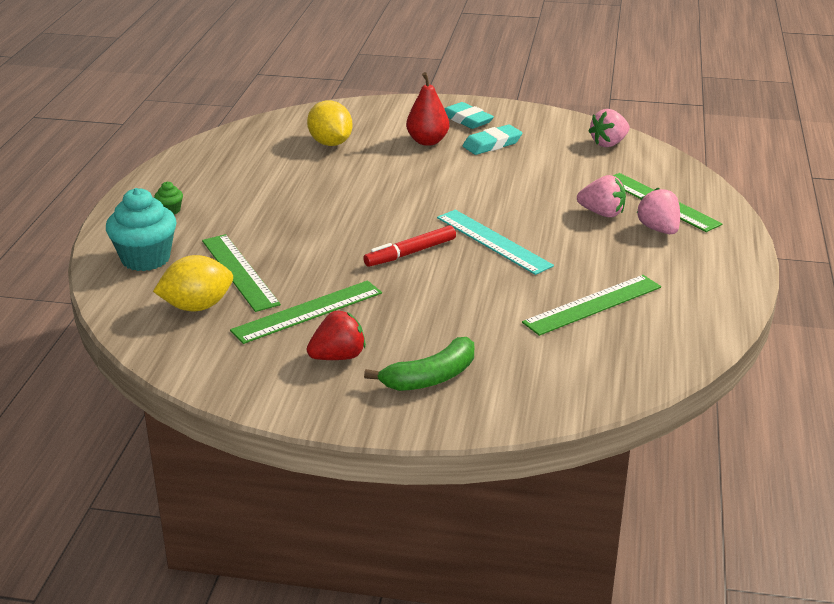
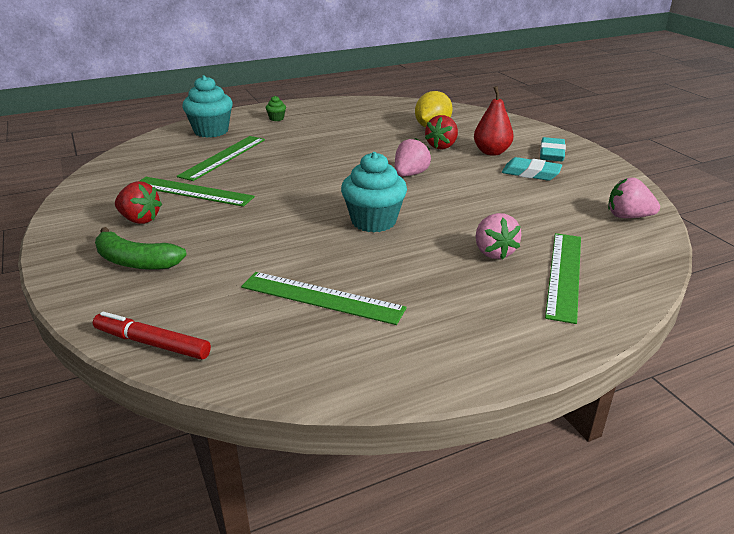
camera: 55 degrees right, 0 degrees up
(197, 306) = (167, 160): yellow lemon -> none
(382, 156) = (442, 146): none -> red strawberry
(410, 253) = (314, 198): red marker -> red marker (152, 343)
(493, 241) = (373, 221): turquoise ruler -> turquoise cupcake
(658, 229) = (508, 290): pink strawberry -> pink strawberry (410, 174)

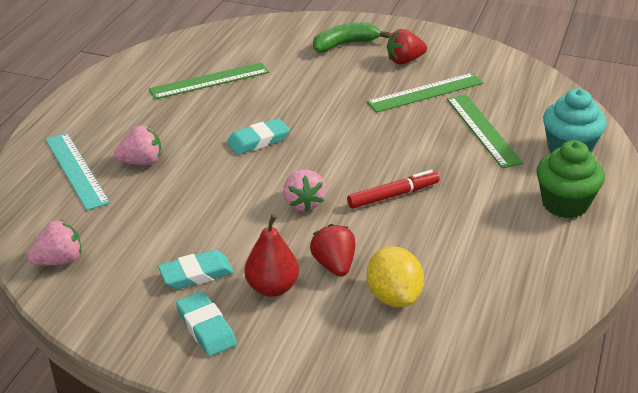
camera: 135 degrees right, 5 degrees up
(152, 343) = (253, 27): red marker -> red marker (393, 195)
(276, 118) = (565, 204): green cupcake -> green cupcake, size x2.26
(373, 221) = (258, 140): turquoise cupcake -> turquoise eraser
(493, 252) = (142, 162): pink strawberry -> pink strawberry turned 135 degrees clockwise
(564, 274) = (76, 170): green ruler -> turquoise ruler

